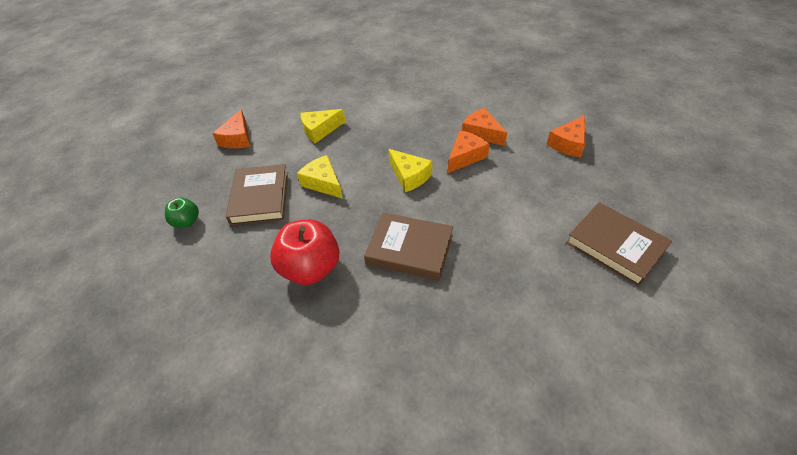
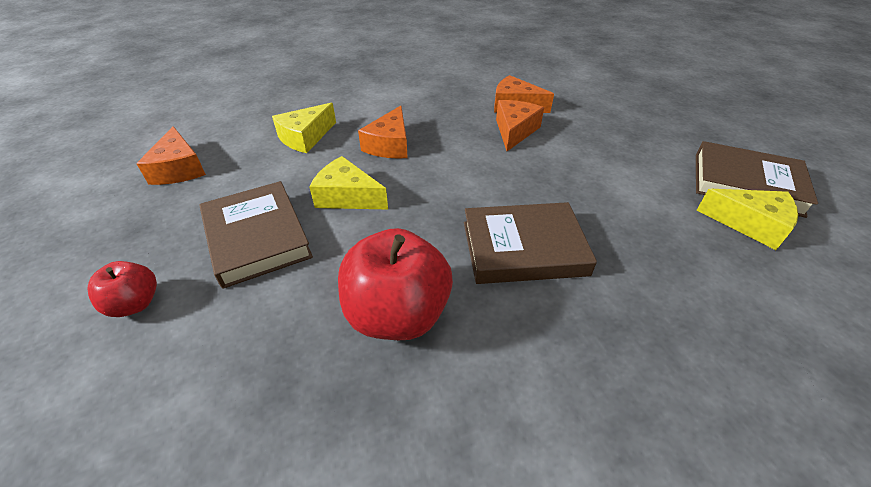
camera: 25 degrees left, 5 degrees down
(187, 221) = (135, 304): green apple -> red apple
(409, 176) = (462, 164): yellow cheese -> yellow cheese (750, 224)
(568, 144) = (614, 99): orange cheese -> orange cheese (389, 145)

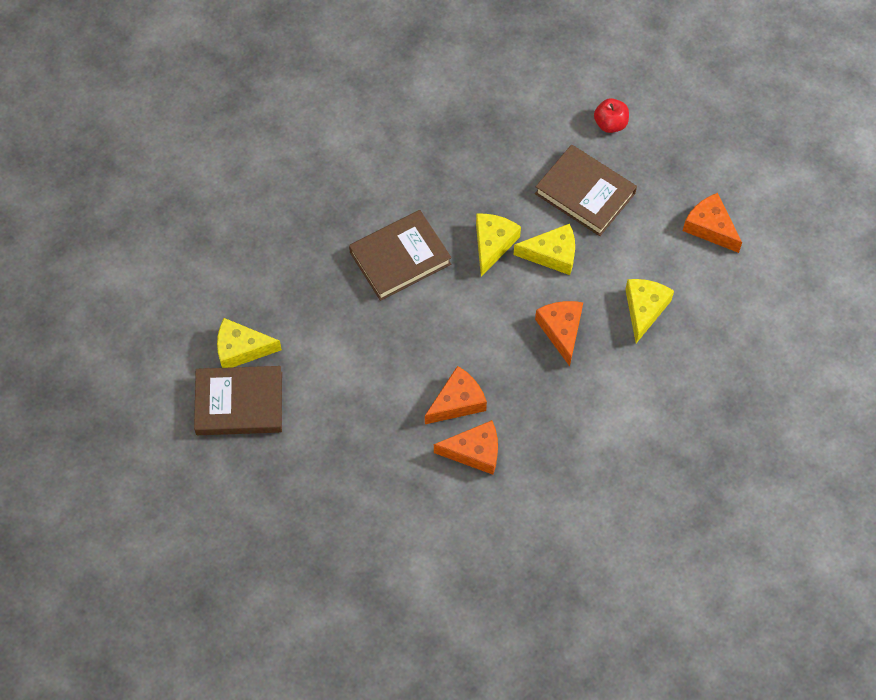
camera: 155 degrees right, 20 degrees up
(397, 314) = (456, 178): red apple -> none
(403, 225) = (492, 244): none -> yellow cheese
(514, 131) = (457, 402): orange cheese -> orange cheese turned 120 degrees counterclockwise

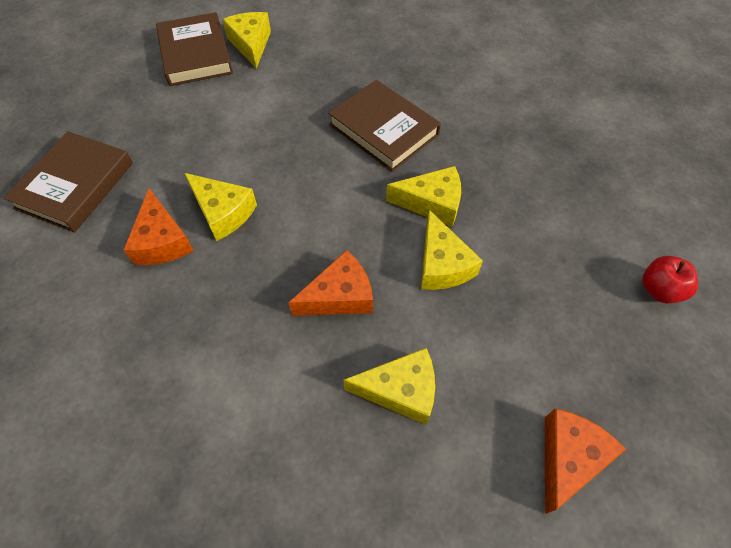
camera: 75 degrees right, 5 degrees down
(457, 402) = (223, 212): orange cheese -> yellow cheese
(585, 193) = (543, 282): brown book -> brown book (75, 185)

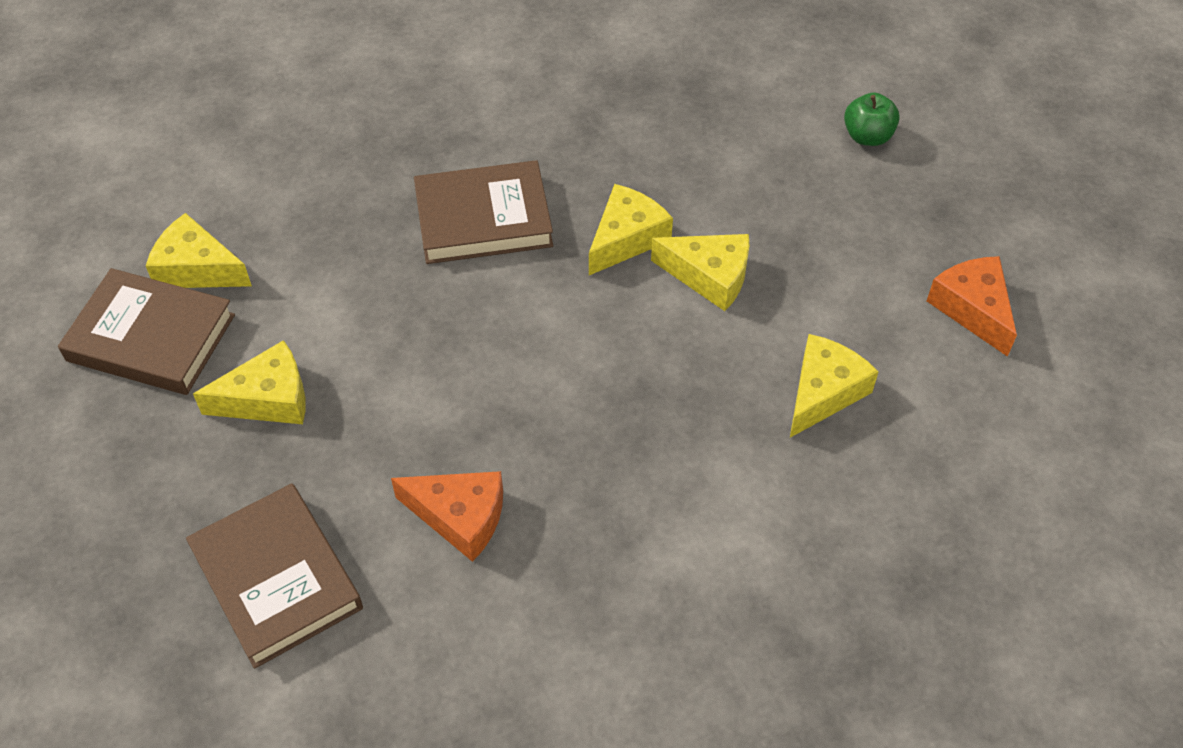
camera: 55 degrees left, 5 degrees down
(223, 212) = (470, 435): yellow cheese -> yellow cheese (268, 399)
(340, 296) = (678, 383): orange cheese -> none
(659, 290) = (867, 136): red apple -> green apple

